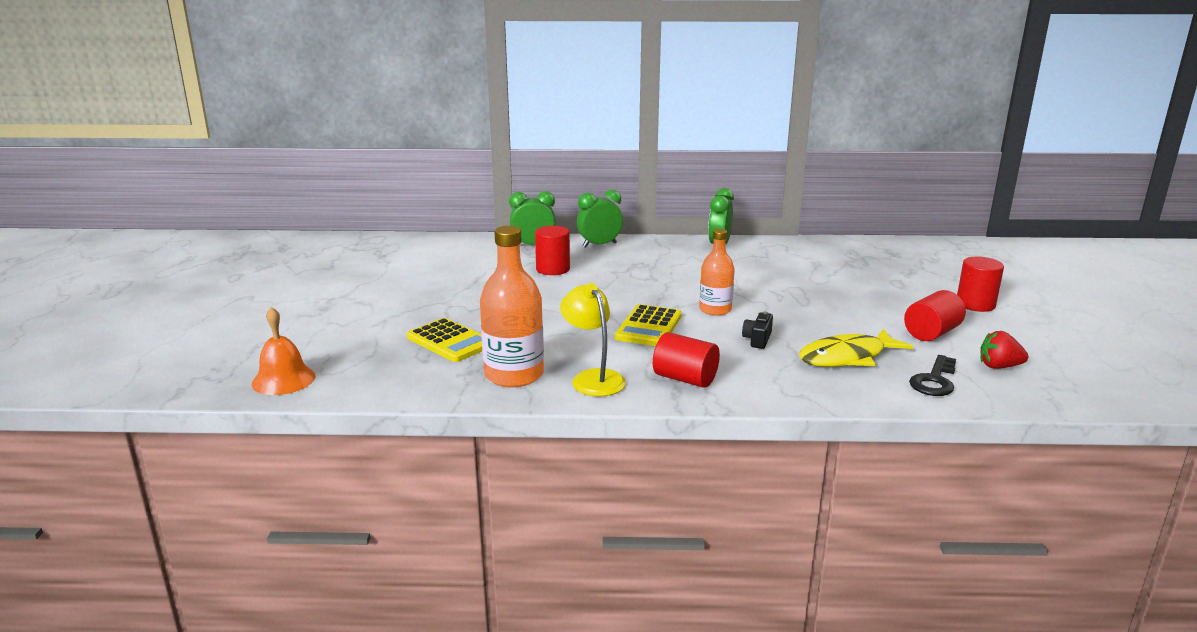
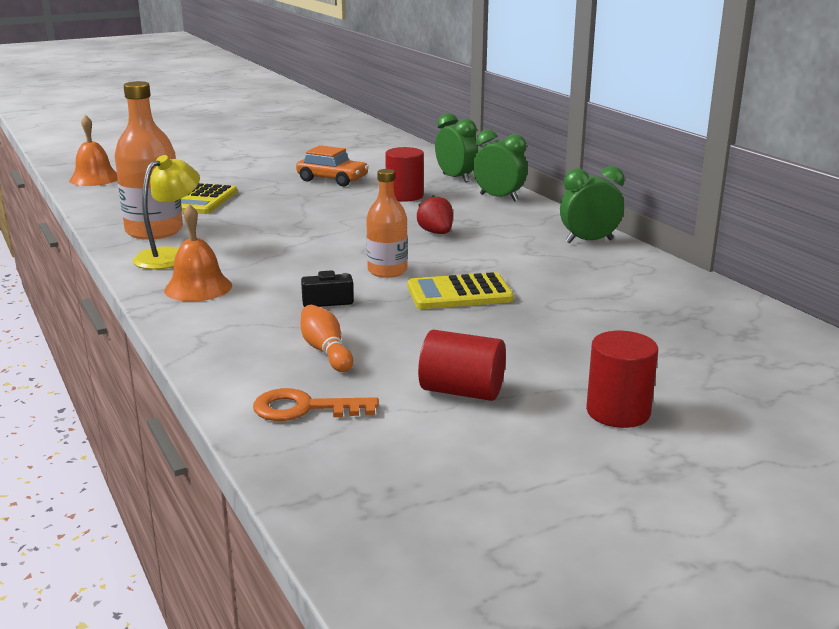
camera: 60 degrees right, 0 degrees up
(469, 282) = (332, 179): none -> orange car
(649, 327) = (307, 253): yellow calculator -> yellow calculator (459, 293)
(685, 379) = (198, 288): red cylinder -> orange bell
(847, 357) = (326, 351): yellow fish -> orange bowling pin
(934, 380) = (304, 408): black key -> orange key
(999, 366) = (394, 448): red strawberry -> red strawberry (436, 233)

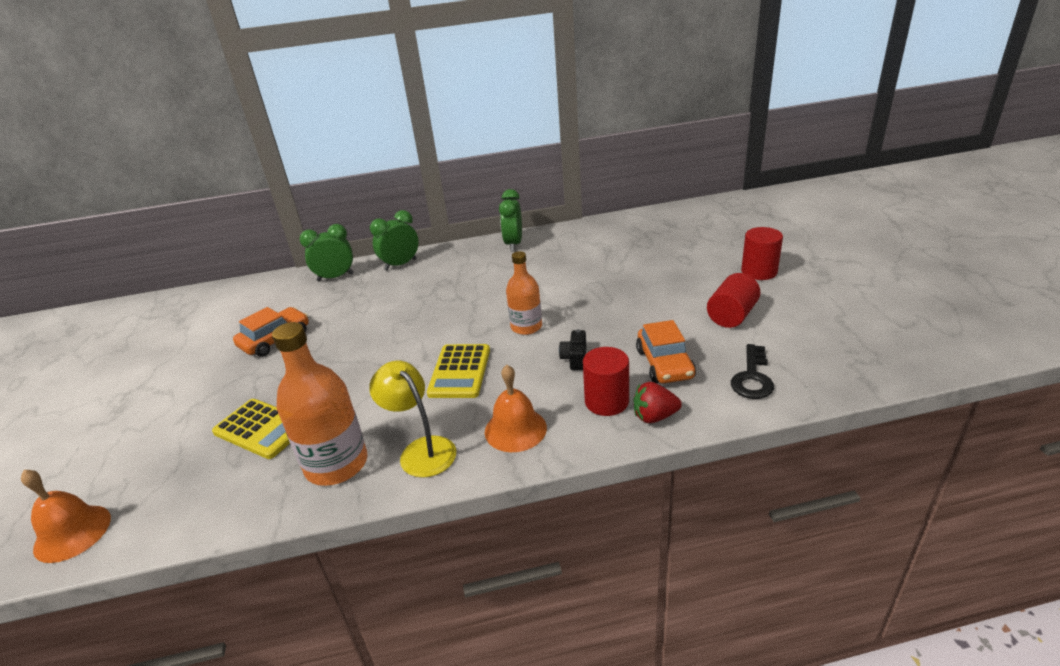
camera: 70 degrees left, 10 degrees up
(304, 408) = (752, 377): orange key -> black key
(326, 351) = (664, 364): orange bowling pin -> orange car
(404, 196) = (359, 305): red cylinder -> red cylinder (606, 401)
(436, 233) = (459, 298): red strawberry -> red strawberry (654, 416)
(459, 293) = (582, 301): yellow calculator -> yellow calculator (460, 372)

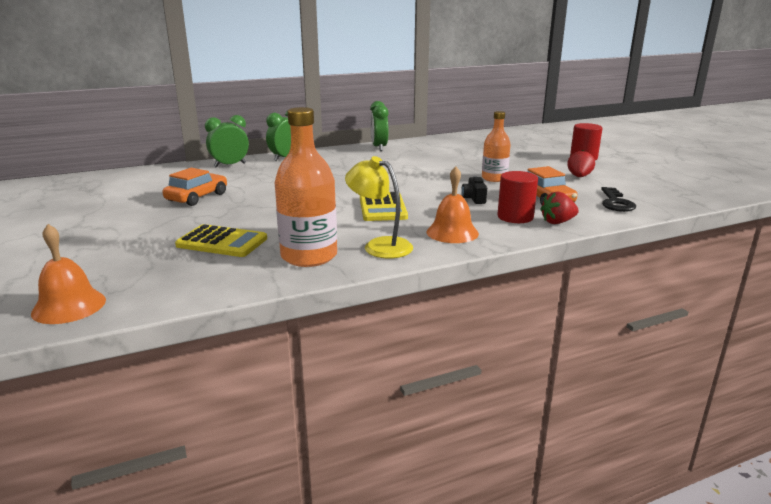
camera: 15 degrees left, 10 degrees down
(526, 327) = (422, 185): orange bottle -> orange bottle (494, 178)
(731, 315) = (579, 177): red cylinder -> red strawberry

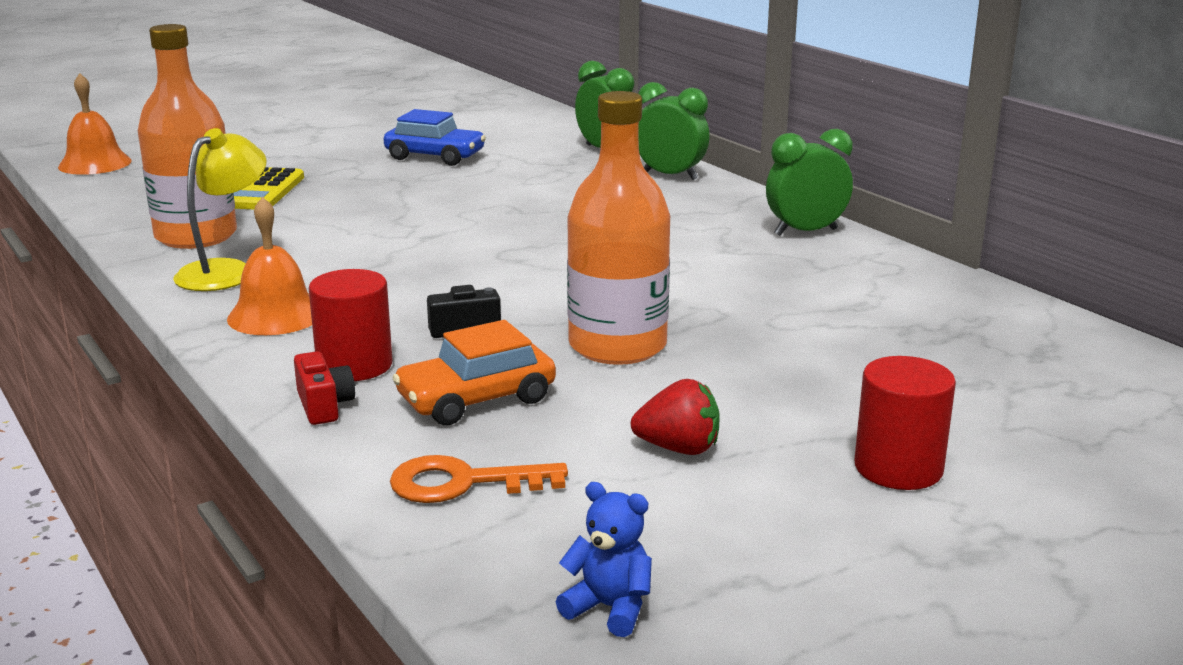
camera: 80 degrees right, 0 degrees up
(197, 197) = (435, 156): orange car -> blue car
(382, 208) = (400, 261): yellow calculator -> none
(494, 178) = (617, 346): orange bottle -> orange bottle, size x1.58
(557, 222) = (324, 405): red strawberry -> red camera
(616, 203) = (463, 483): black key -> orange key
(682, 190) = (609, 608): none -> blue teddy bear

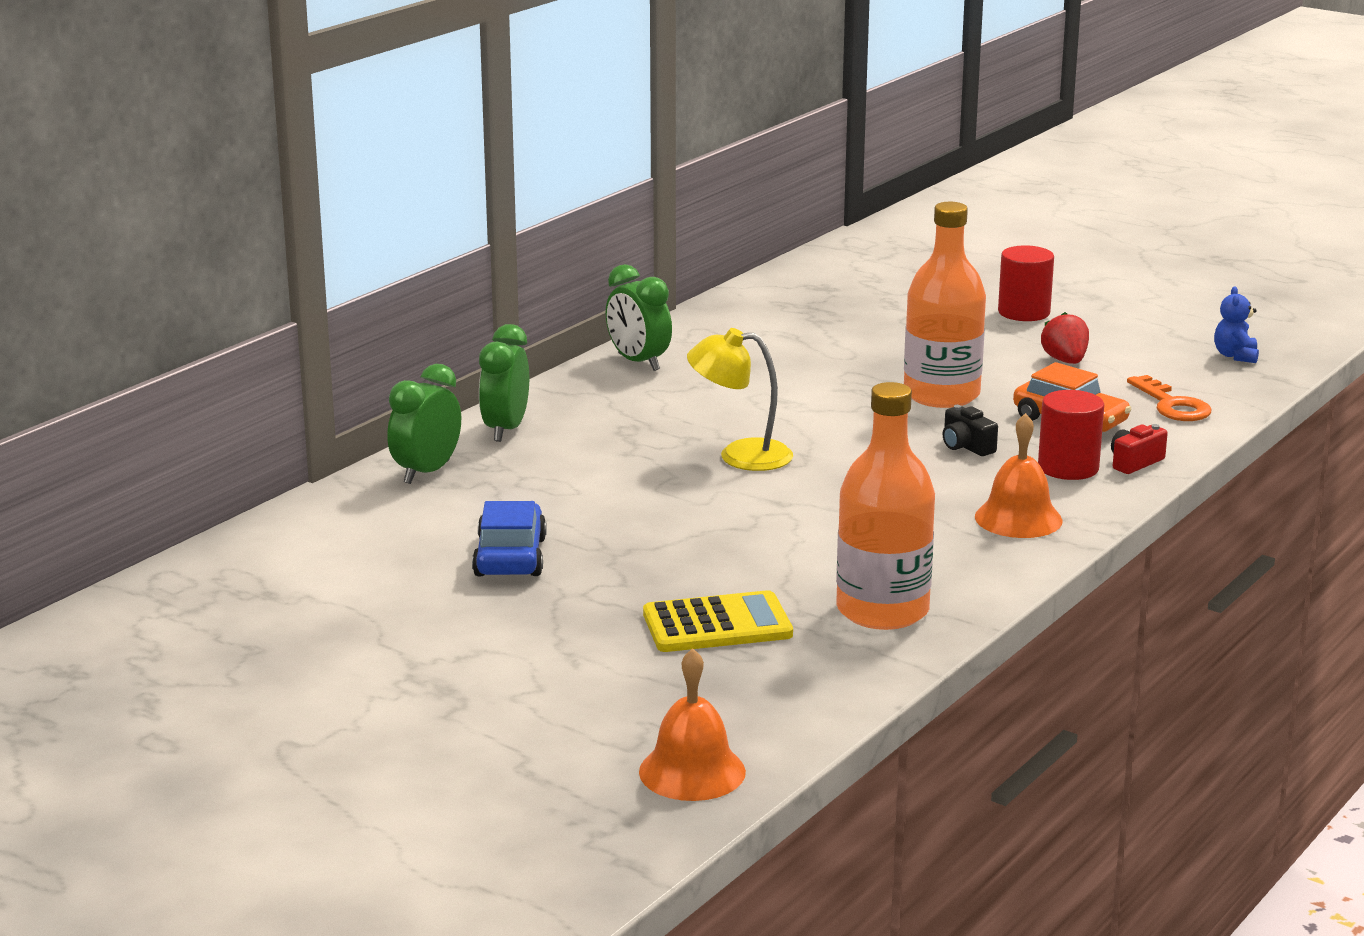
camera: 110 degrees left, 0 degrees up
(226, 271) = (952, 567): yellow lamp -> yellow lamp (740, 455)

